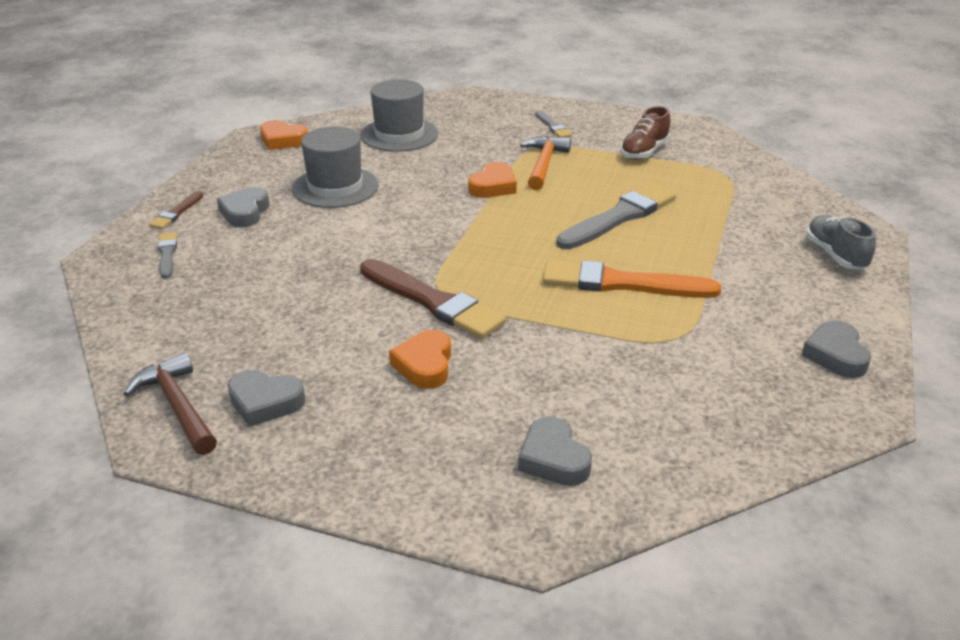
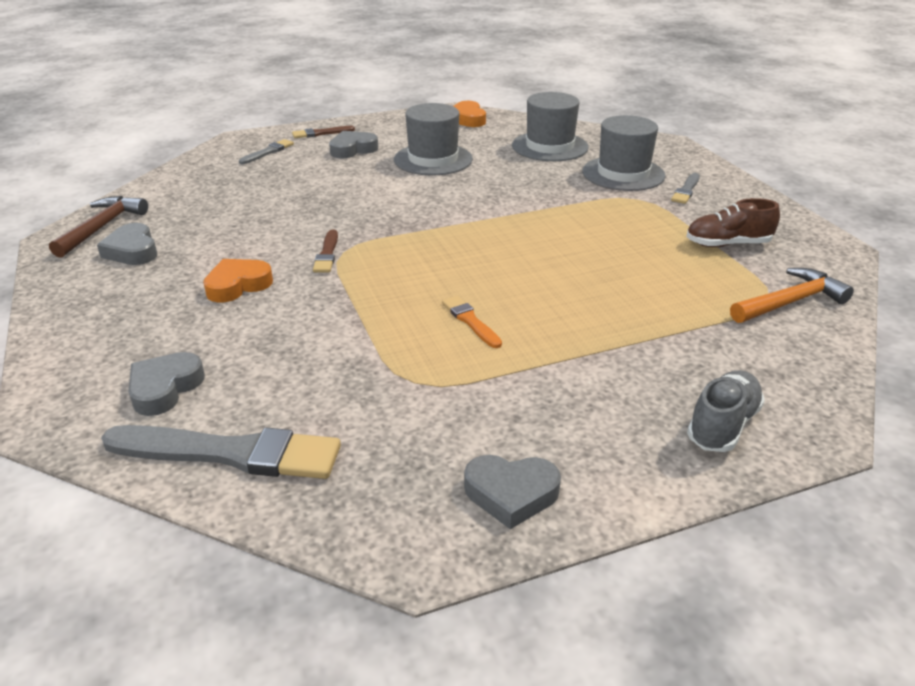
camera: 50 degrees right, 0 degrees up
(432, 301) = (327, 254): brown brush -> brown brush, size x0.49
(492, 133) = (623, 174): none -> grey hat
(493, 186) = (536, 208): orange heart -> none
(544, 164) = (612, 212): orange hammer -> orange hammer (790, 302)
(619, 217) = (582, 277): grey brush -> grey brush (230, 453)
(622, 283) = (470, 321): orange brush -> orange brush, size x0.49
(836, 355) = (511, 494): grey heart -> grey heart turned 135 degrees counterclockwise

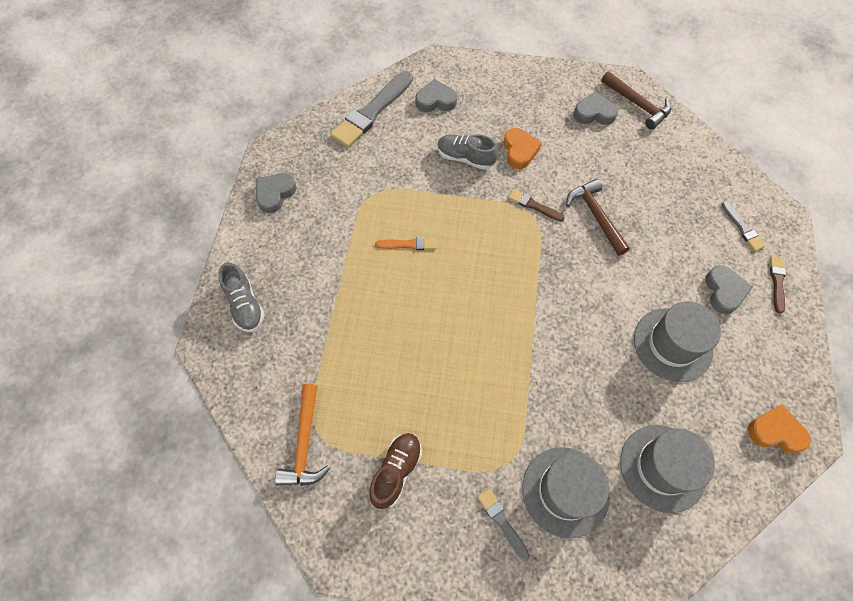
camera: 120 degrees right, 30 degrees up
(165, 388) = (436, 100): grey heart -> grey heart turned 60 degrees counterclockwise
(280, 323) = (465, 158): none -> grey shoe
(312, 217) = (596, 216): none -> brown hammer

